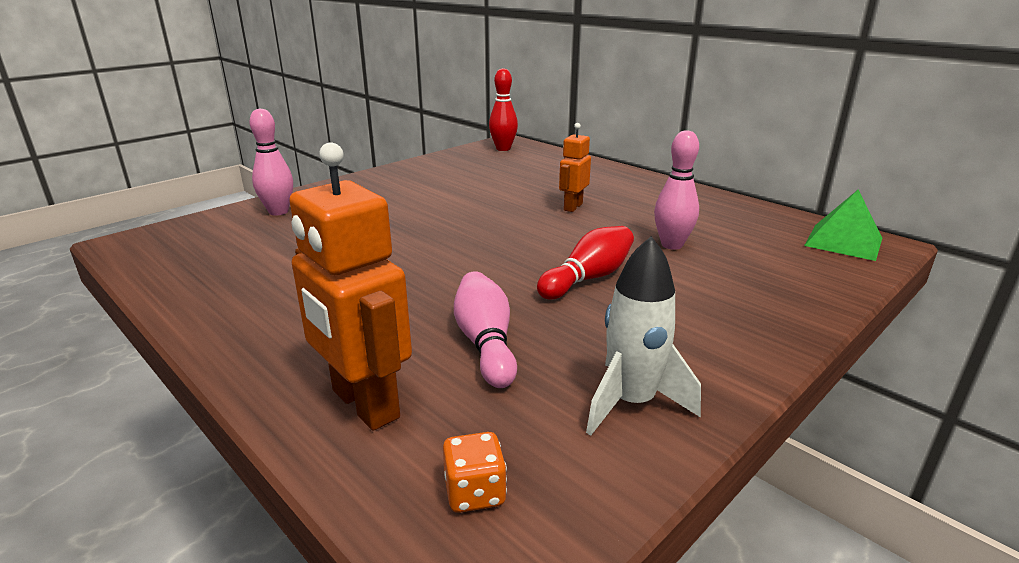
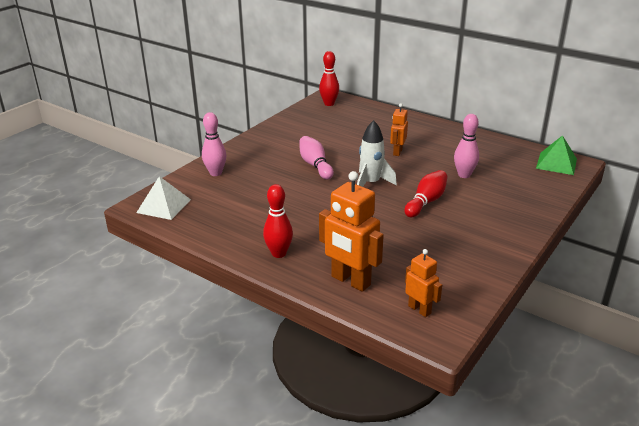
camera: 10 degrees left, 5 degrees up
(160, 246) = (164, 206): none -> white pyramid
(271, 336) = (279, 253): none -> red bowling pin
(475, 492) = (419, 309): orange dice -> orange robot
(486, 343) = (390, 245): pink bowling pin -> pink bowling pin (315, 165)
(631, 403) = (470, 265): white rocket -> white rocket (371, 183)

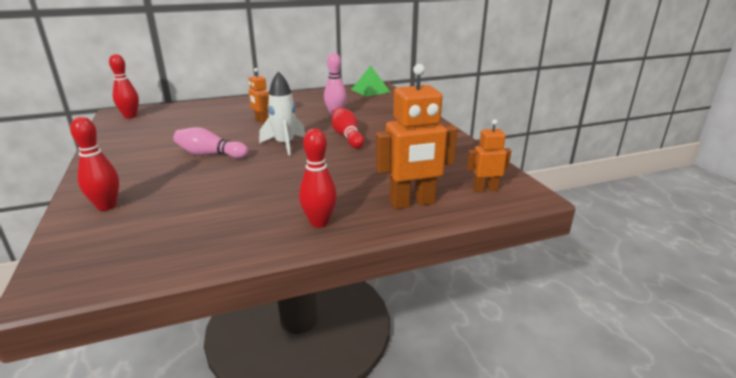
camera: 55 degrees left, 5 degrees down
(164, 206) = (93, 266): white pyramid -> none
(215, 173) = (106, 206): pink bowling pin -> red bowling pin

